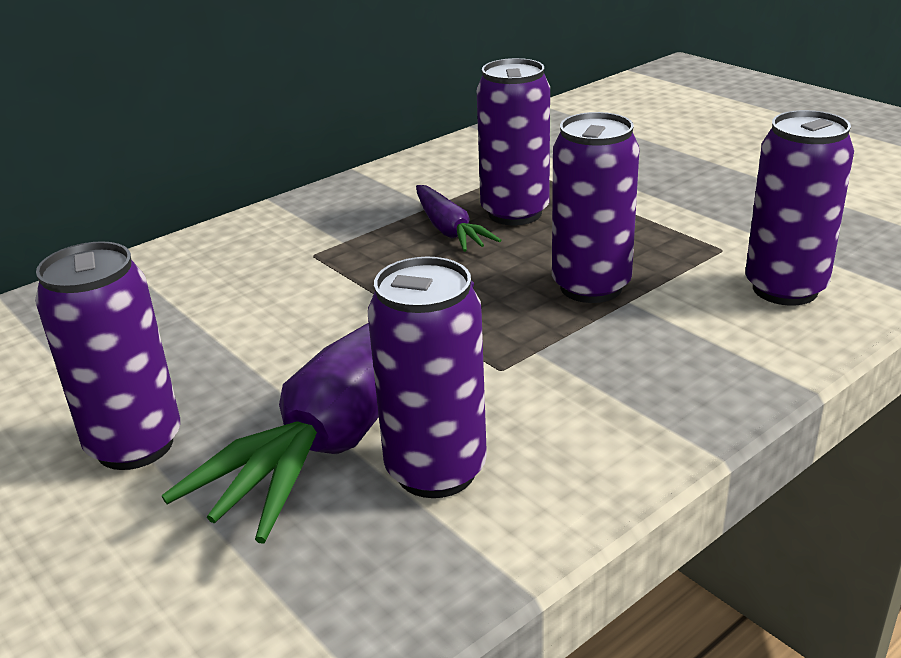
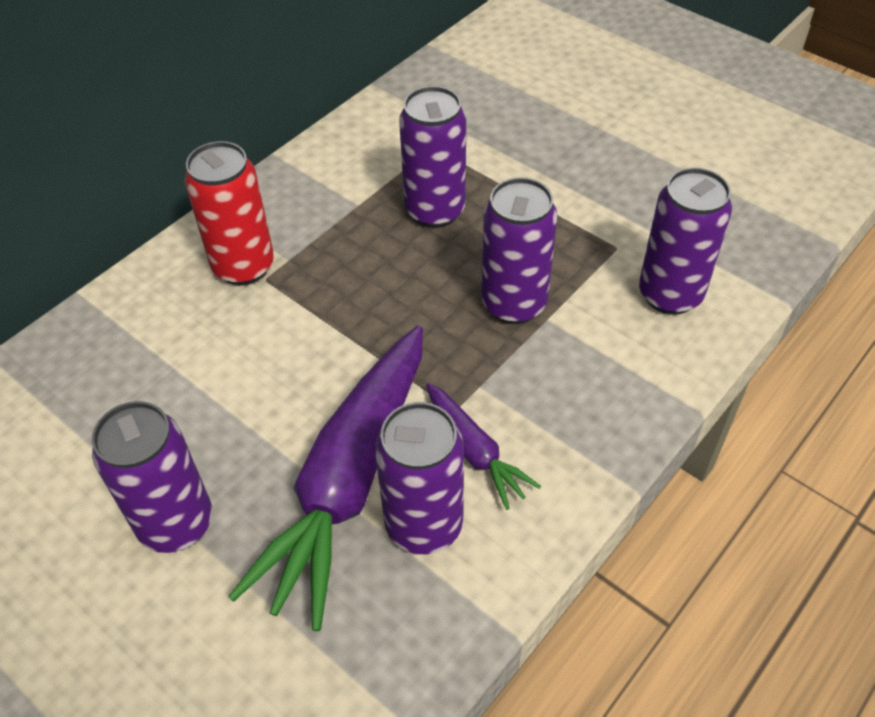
camera: 10 degrees left, 20 degrees up
(292, 244) = (244, 266): none -> red can
(449, 230) = (380, 238): purple carrot -> purple carrot (474, 451)

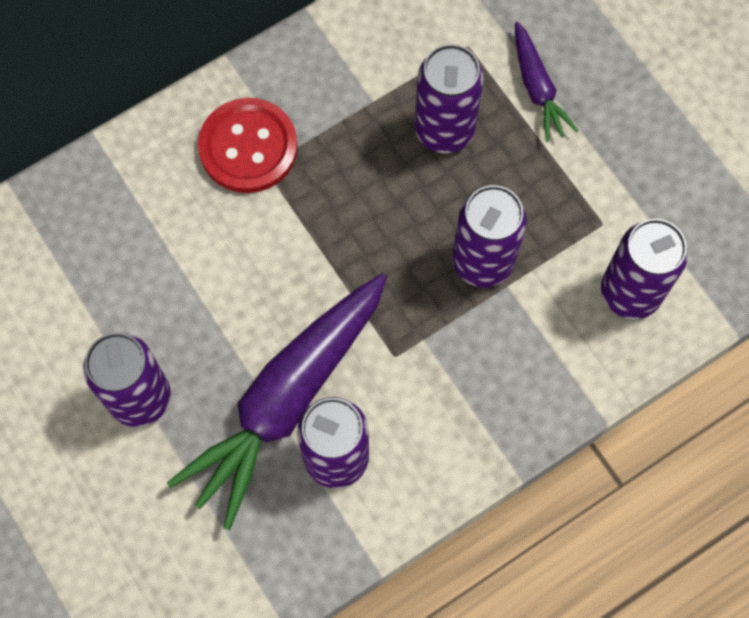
camera: 15 degrees right, 20 degrees up
(244, 266) = (248, 147): red can -> red button
(474, 451) = (398, 402): purple carrot -> purple carrot (537, 88)

